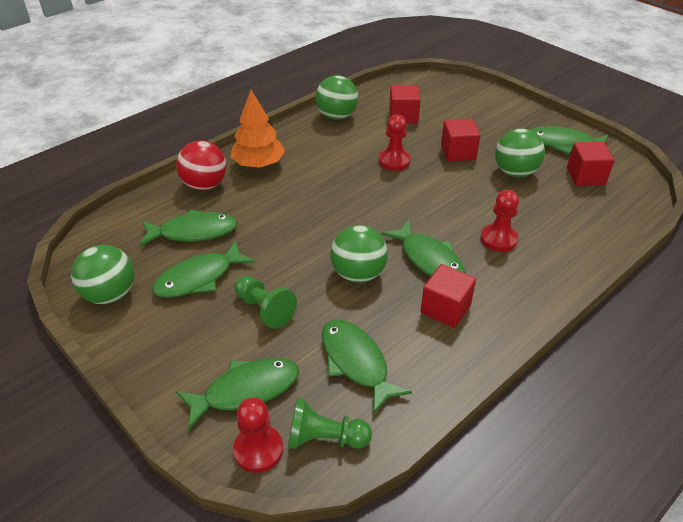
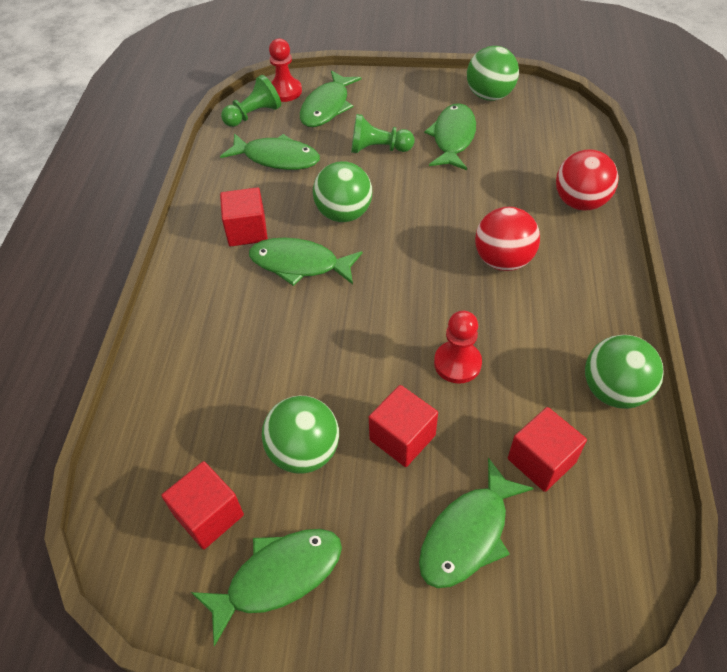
camera: 140 degrees right, 10 degrees up
(194, 232) = (513, 162): green fish -> green fish (468, 534)
(258, 164) = (577, 256): orange tree -> none
(300, 185) = (503, 260): none -> red ball
(498, 239) = (252, 330): red pawn -> none

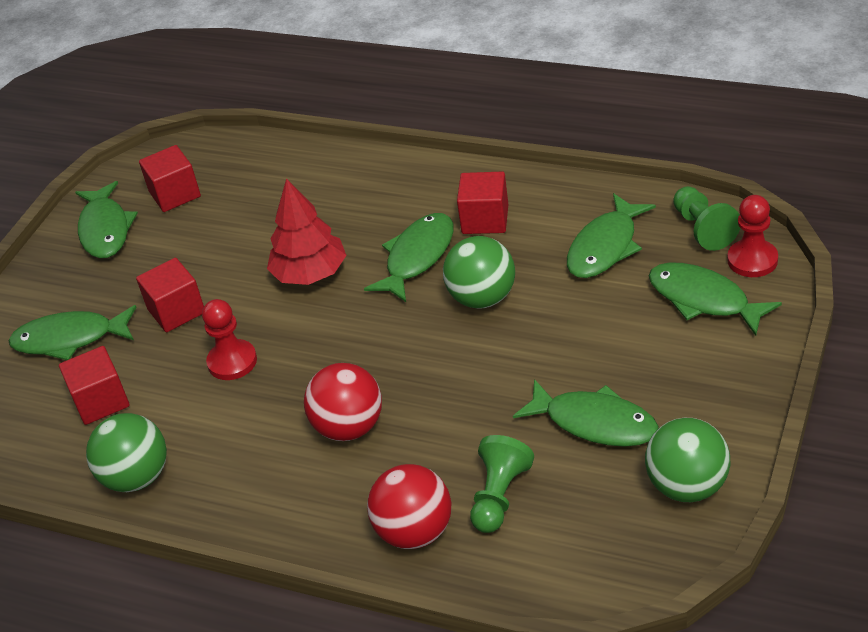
camera: 110 degrees right, 10 degrees down
(304, 452) = (198, 248): green ball -> none
(331, 337) = (310, 274): none -> red tree
(378, 149) = (594, 342): green pawn -> green pawn (499, 496)
(468, 534) = (69, 339): green fish -> green fish turned 60 degrees counterclockwise

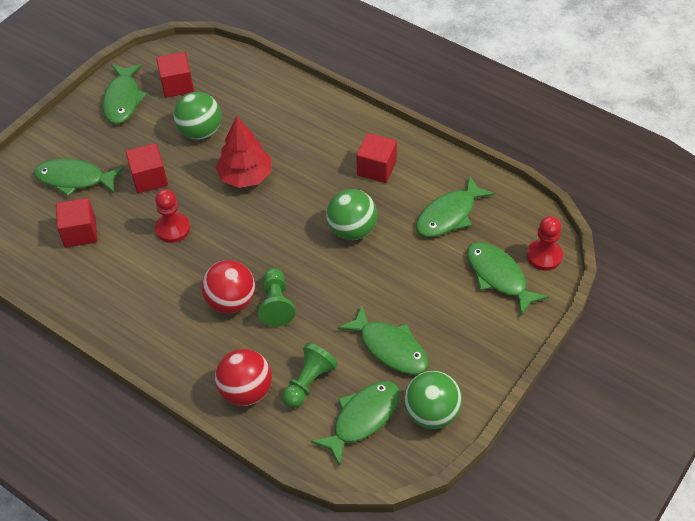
camera: 10 degrees right, 10 degrees up
(137, 477) = (85, 296): green ball -> green ball (200, 132)
(417, 257) = (320, 185): green fish -> green fish (362, 418)
(703, 229) = (520, 221): green pawn -> green pawn (276, 304)

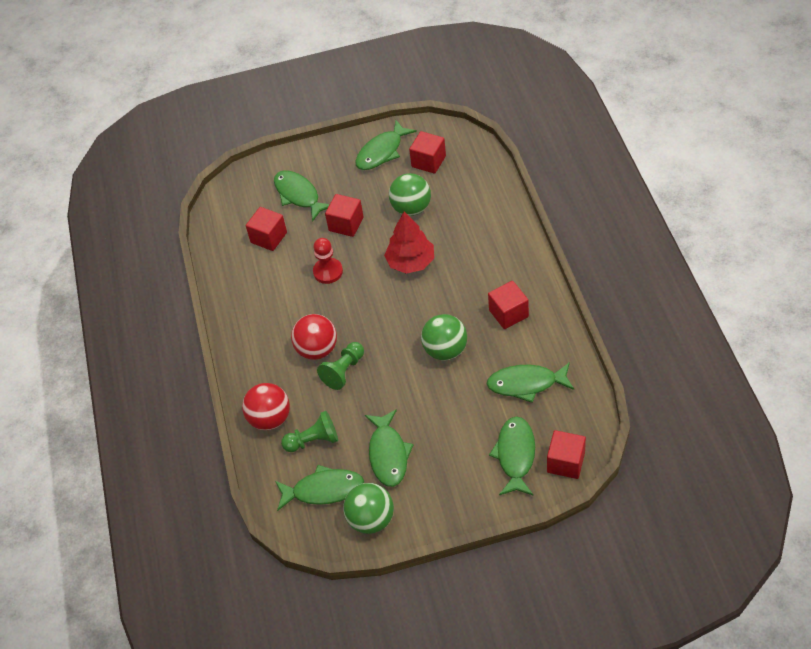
camera: 45 degrees right, 0 degrees up
(544, 256) = (566, 462): red pawn -> red cube

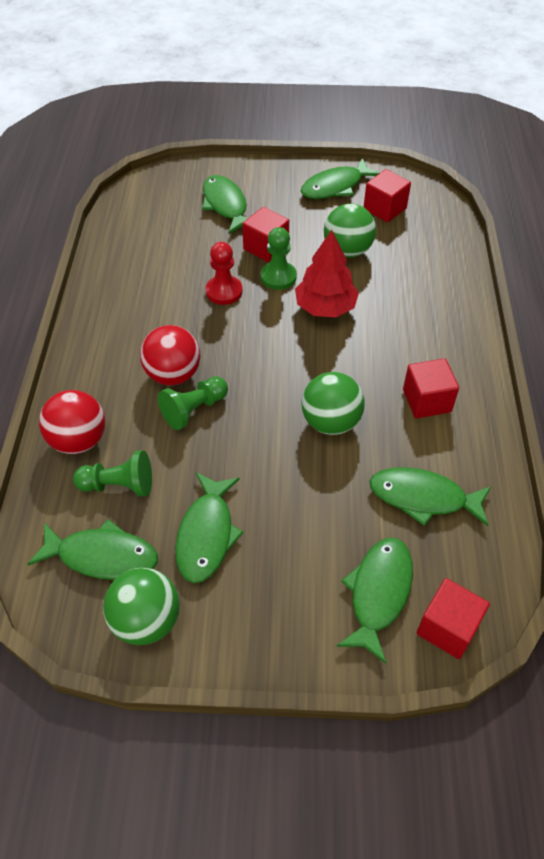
camera: 10 degrees right, 0 degrees up
(269, 237) = (173, 238): red cube -> none
(365, 247) = (278, 277): none -> green pawn

